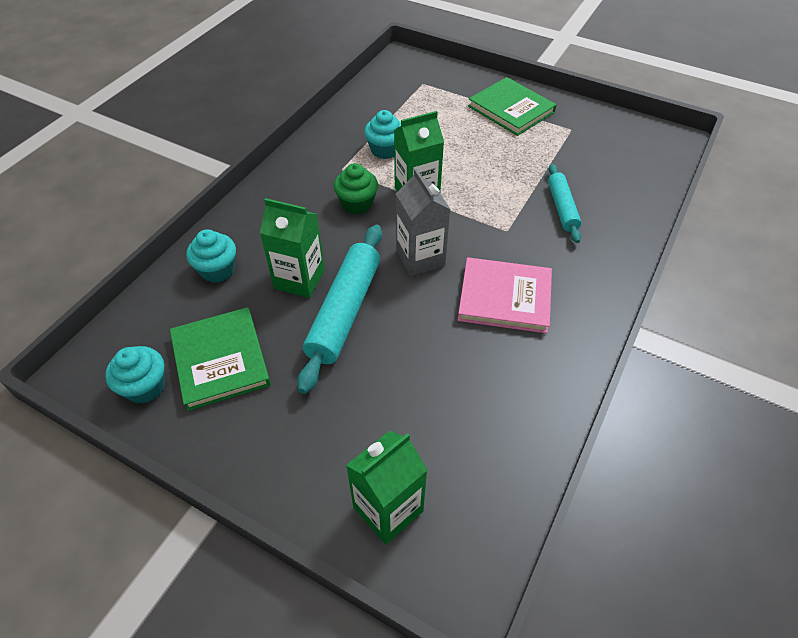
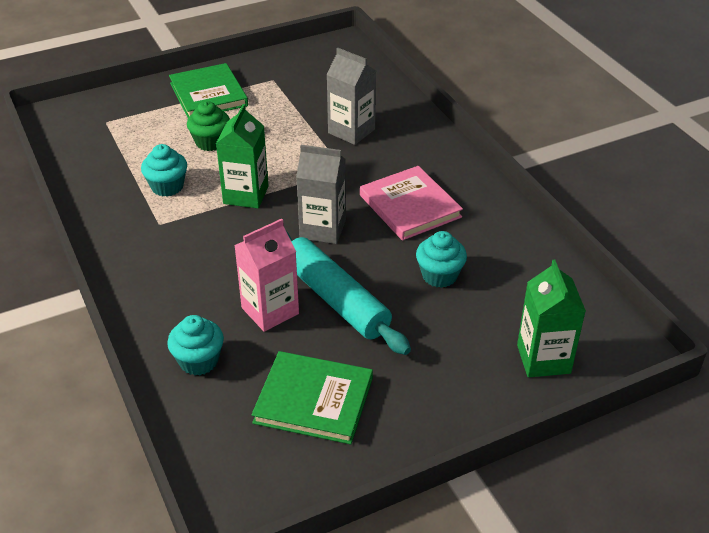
camera: 55 degrees left, 10 degrees down
(145, 387) = (296, 465): turquoise cupcake -> turquoise cupcake (439, 275)
(299, 279) = (270, 311): green carton -> pink carton
(357, 204) = (216, 235): green cupcake -> green cupcake (210, 142)
(504, 297) = (409, 206): pink book -> pink book turned 75 degrees counterclockwise
(511, 109) = (208, 94): green book -> green book turned 75 degrees clockwise
(562, 208) = (351, 131): turquoise rolling pin -> grey carton

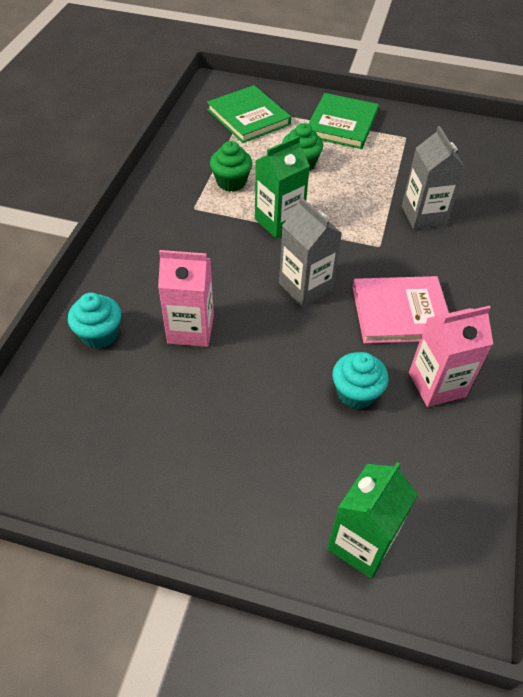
camera: 40 degrees right, 10 degrees up
(167, 187) = (231, 182): turquoise cupcake -> green cupcake
(314, 400) = (137, 428): green book -> green book (248, 117)
(335, 299) = (248, 354): turquoise rolling pin -> none
(409, 206) = (400, 312): pink book -> pink book turned 75 degrees clockwise
(484, 237) = (437, 384): none -> pink carton

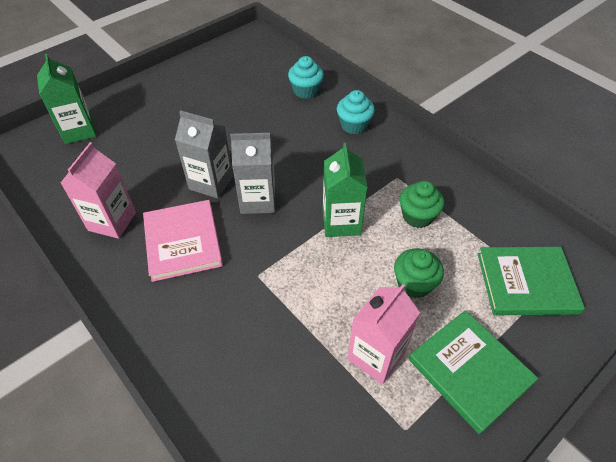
camera: 125 degrees right, 0 degrees up
(190, 329) = (274, 127): pink carton -> pink carton (376, 356)
(356, 393) = (152, 177): turquoise cupcake -> turquoise cupcake (354, 125)
(400, 312) = (183, 242): pink book -> pink book turned 45 degrees counterclockwise
(423, 215) = (265, 341): grey carton -> grey carton (211, 182)

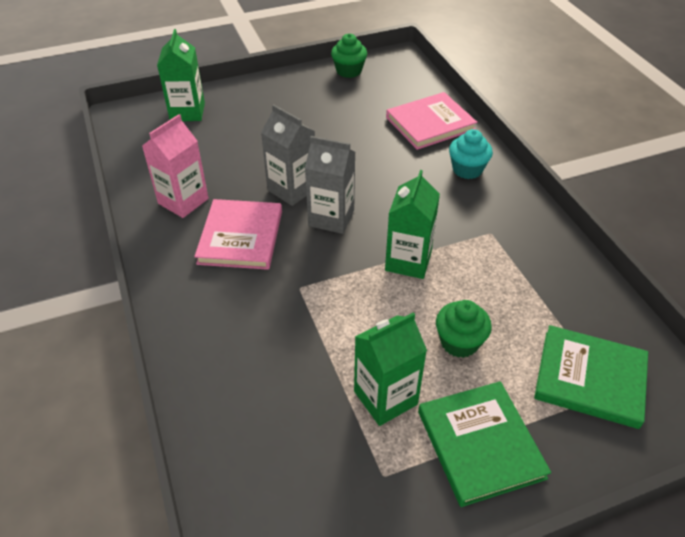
camera: 20 degrees right, 5 degrees down
(306, 91) = (430, 123): turquoise cupcake -> pink book
(376, 356) = (385, 398): pink carton -> green carton
(417, 216) = (495, 277): green cupcake -> green cupcake (349, 71)

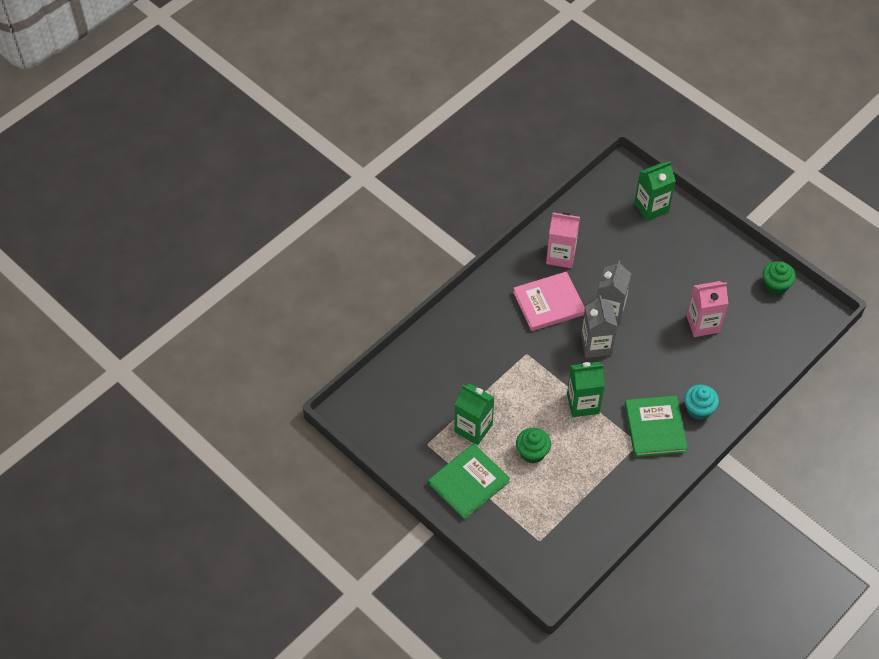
camera: 65 degrees right, 10 degrees up
(360, 129) = (702, 324): none -> pink carton
(430, 123) = (740, 367): pink book -> none
(590, 379) = (543, 528): green book -> green book (655, 428)

